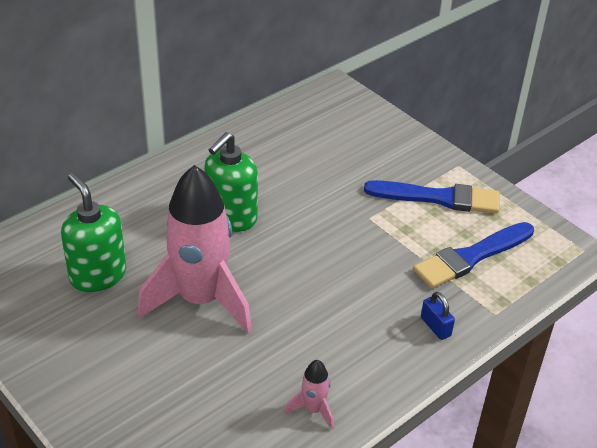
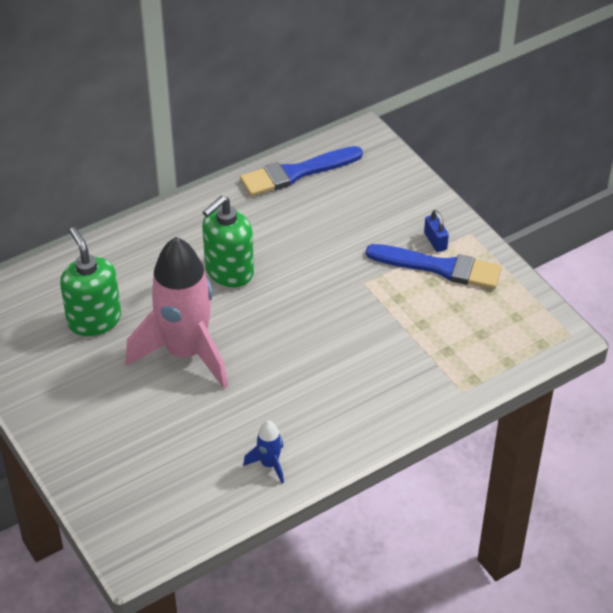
camera: 10 degrees right, 5 degrees up
(313, 410) = (269, 464): pink rocket -> blue rocket
(435, 326) = (401, 398): blue padlock -> blue padlock (435, 241)
(471, 257) = (454, 332): blue brush -> blue brush (296, 173)

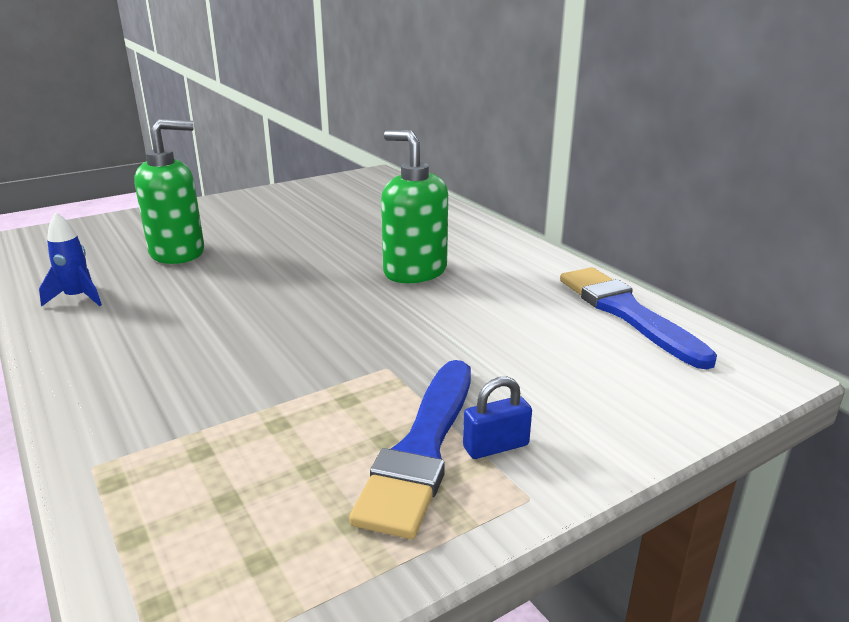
camera: 90 degrees right, 20 degrees down
(94, 320) = (346, 213): green soap dispenser -> green soap dispenser (178, 253)
(186, 353) = (283, 252): pink rocket -> none

